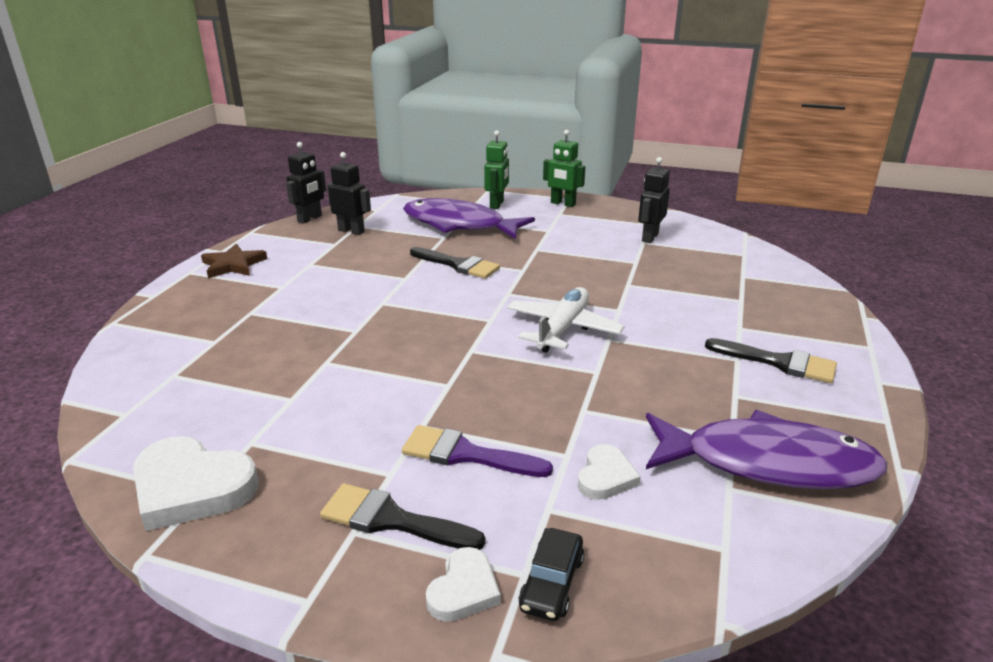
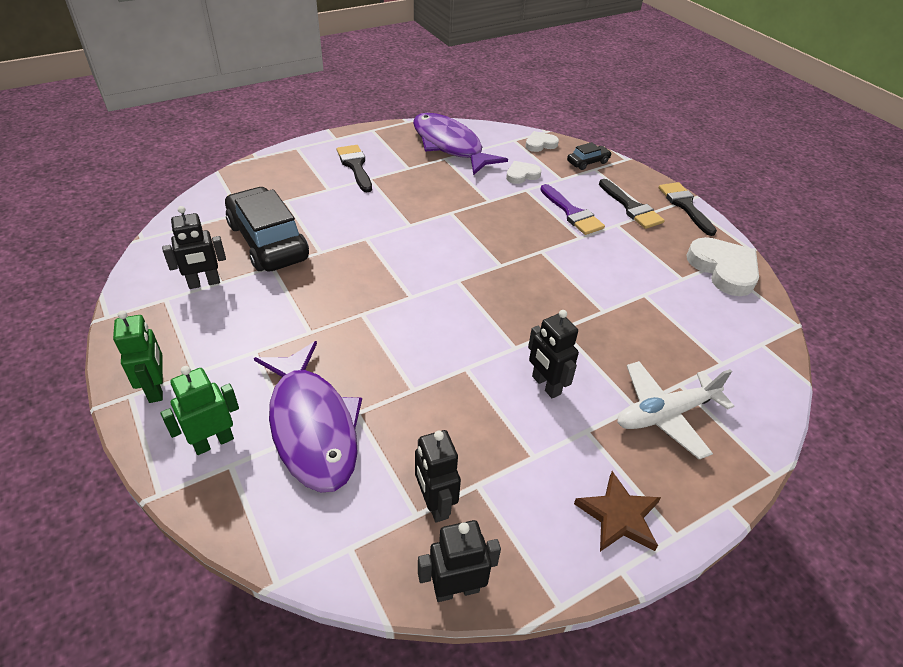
camera: 140 degrees left, 15 degrees up
(334, 294) = (546, 385): none -> black robot
(458, 265) = (402, 355): black brush -> black brush (685, 205)
(463, 589) = (621, 176): white heart -> white heart (540, 144)
(562, 329) = (424, 246): white plane -> white plane (665, 414)
(675, 271) = (268, 241): none -> black car

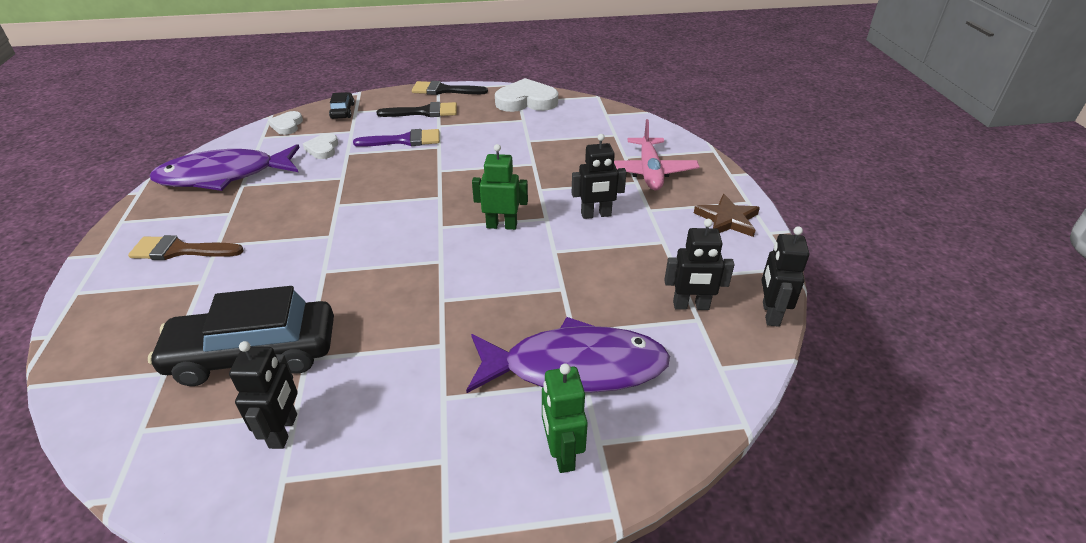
camera: 65 degrees left, 5 degrees down
(156, 388) = (450, 503): green robot -> green robot (501, 225)
(355, 166) = (180, 250): black brush -> brown brush
(665, 414) = (649, 172): white plane -> pink plane

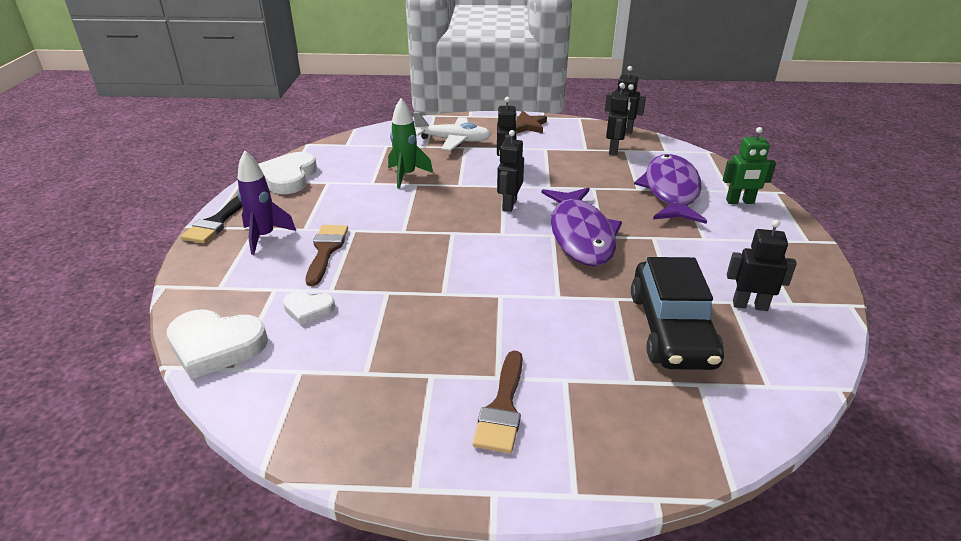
camera: 80 degrees left, 5 degrees down
(224, 176) = (333, 393): purple fish -> purple fish (580, 235)
(287, 125) = (216, 346): white heart -> white heart, size x1.80
(343, 111) = (211, 297): black car -> none
(404, 140) = (326, 250): purple brush -> brown brush
(424, 112) = (264, 237): black brush -> purple rocket
(501, 225) = (509, 205): green robot -> black robot
(549, 156) = (406, 176): none -> green rocket
(649, 172) = (453, 140): pink plane -> white plane

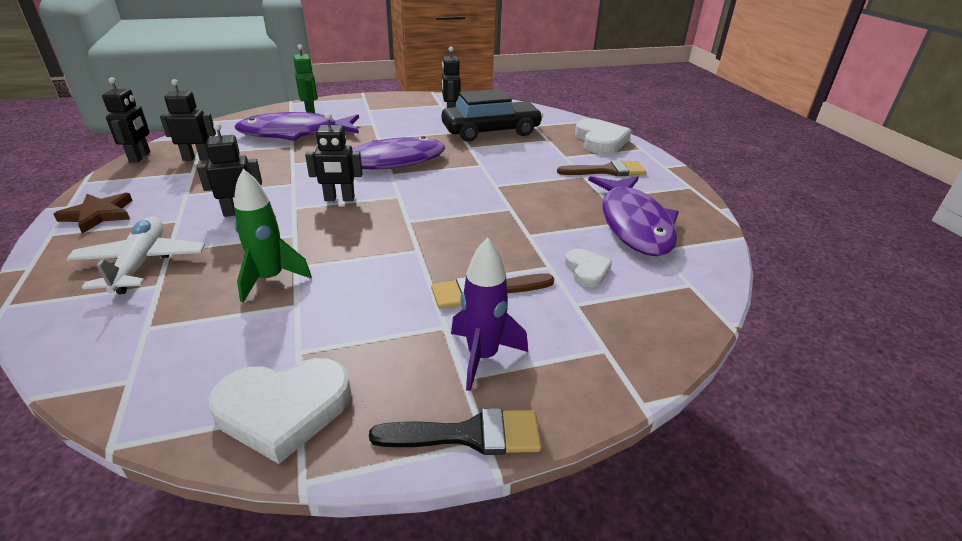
camera: 110 degrees left, 0 degrees up
(216, 346) = (681, 307): white heart -> white heart (600, 141)
(357, 375) = (634, 224): none -> purple fish

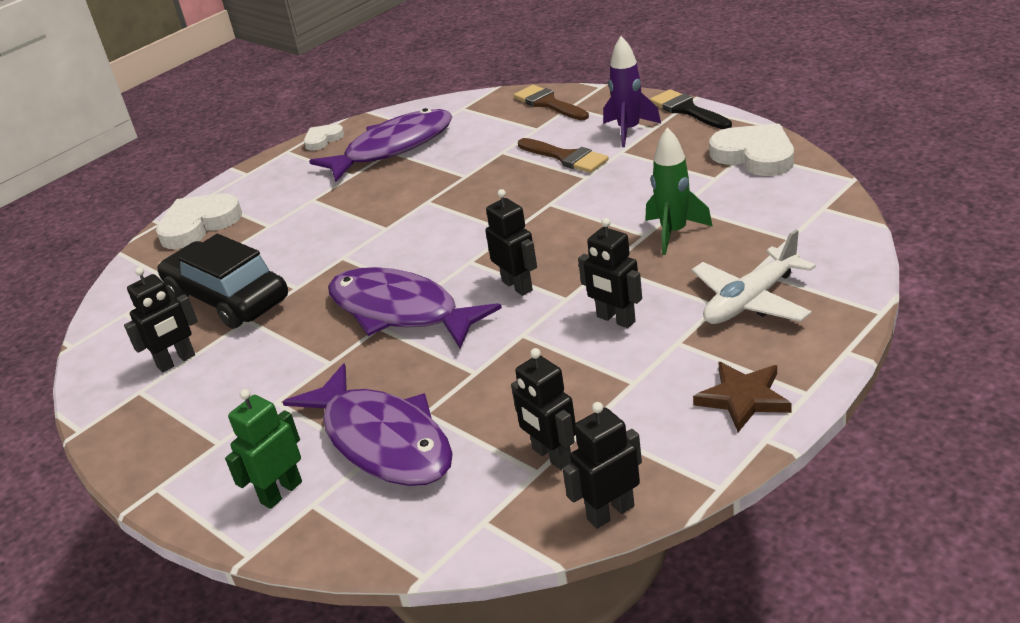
camera: 115 degrees left, 0 degrees up
(586, 270) = (489, 139): white heart -> white heart (323, 139)
(607, 171) = (288, 193): brown brush -> brown brush (548, 103)

